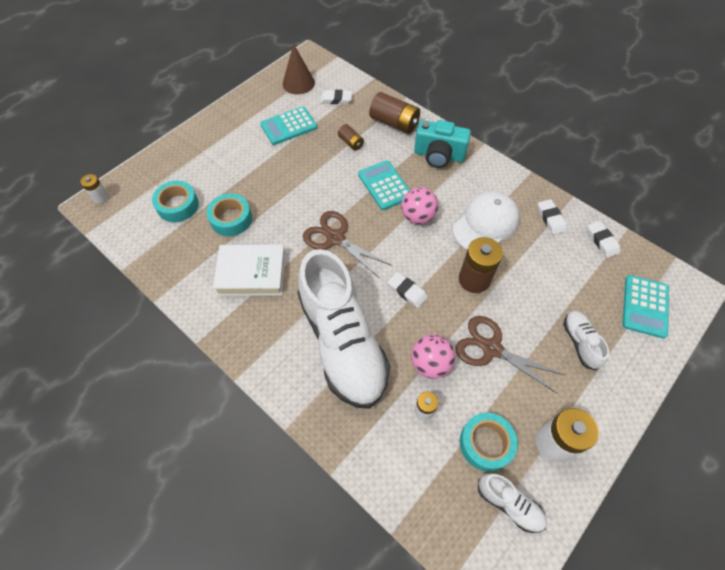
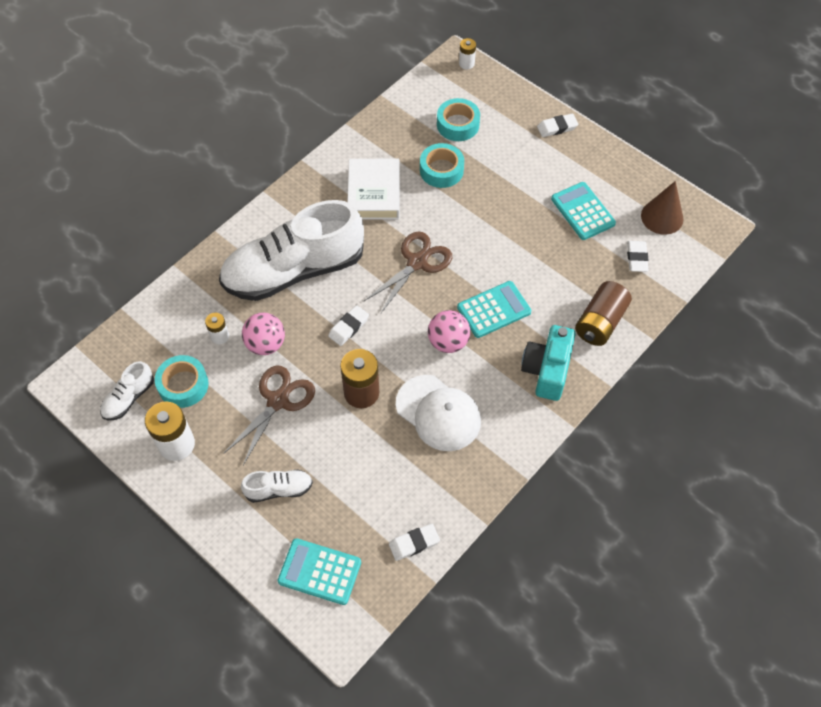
camera: 90 degrees right, 0 degrees up
(351, 142) = (561, 275): brown battery -> none
(550, 219) = (448, 488): white eraser -> white eraser (557, 127)

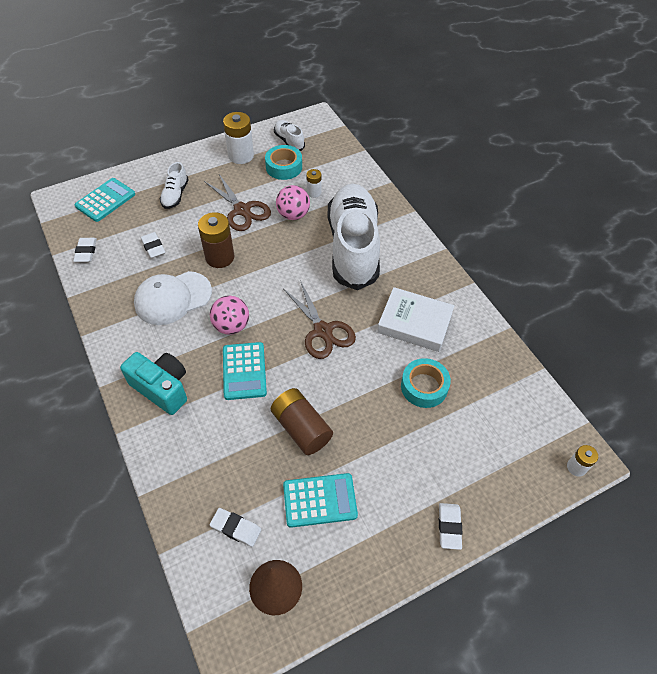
camera: 110 degrees right, 5 degrees down
(349, 327) = (281, 266): white eraser -> white eraser (153, 247)
(458, 124) = (482, 424): turquoise tape -> none
(600, 322) = (183, 455): brown battery -> brown battery (301, 428)

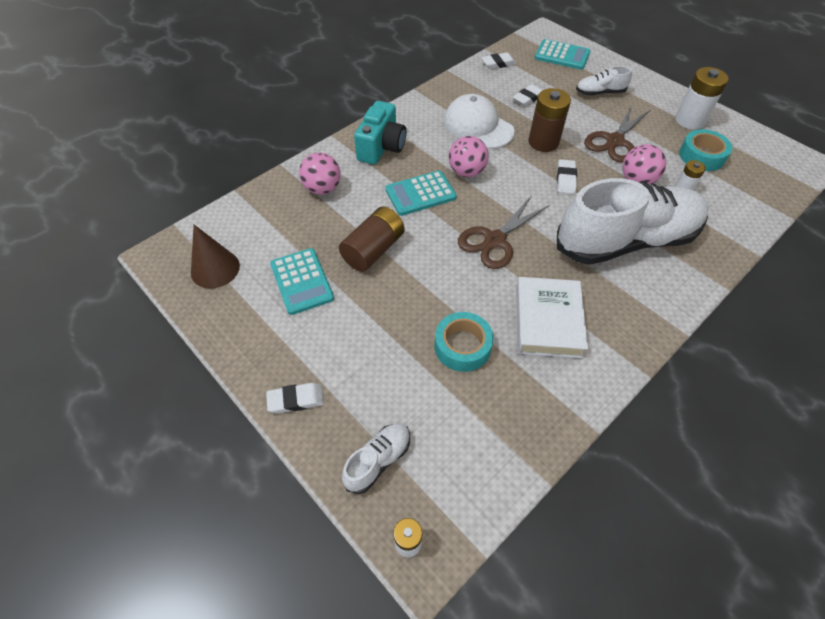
camera: 75 degrees right, 0 degrees up
(199, 458) = (322, 189): none -> pink ball
(236, 528) = (263, 229): white eraser -> white eraser (565, 179)
(289, 141) = (745, 150): white shoe -> white shoe (378, 460)

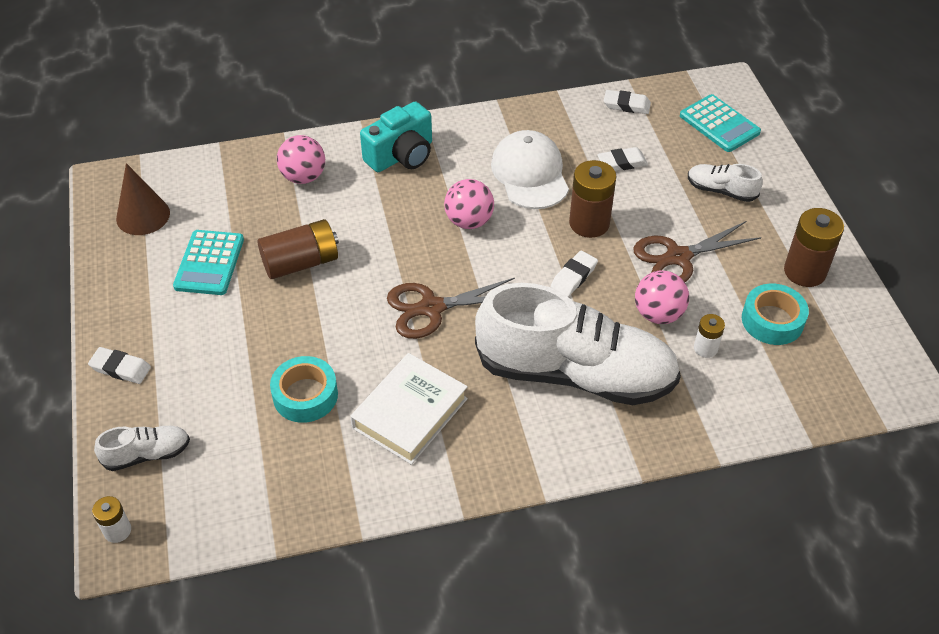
camera: 30 degrees right, 5 degrees down
(420, 193) = (398, 224): turquoise calculator -> none
(690, 120) = (805, 271): white battery -> brown battery

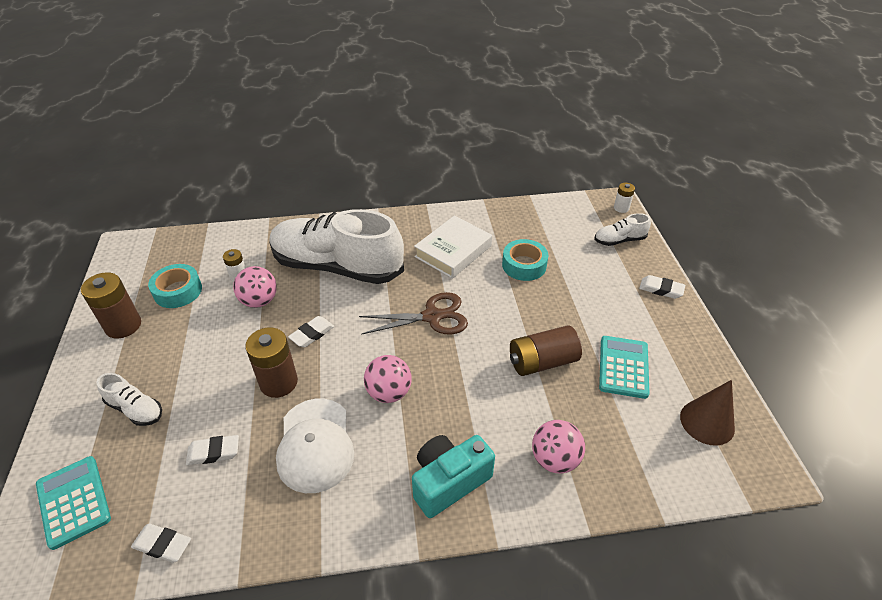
camera: 175 degrees left, 5 degrees down
(678, 257) = (217, 345): brown scissors -> none

